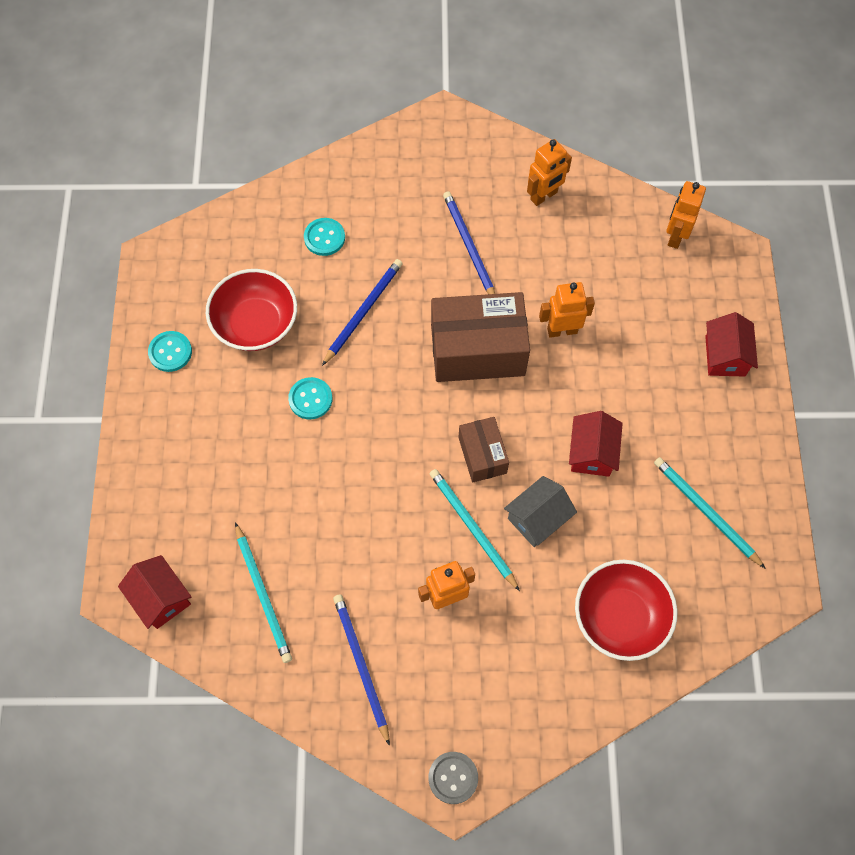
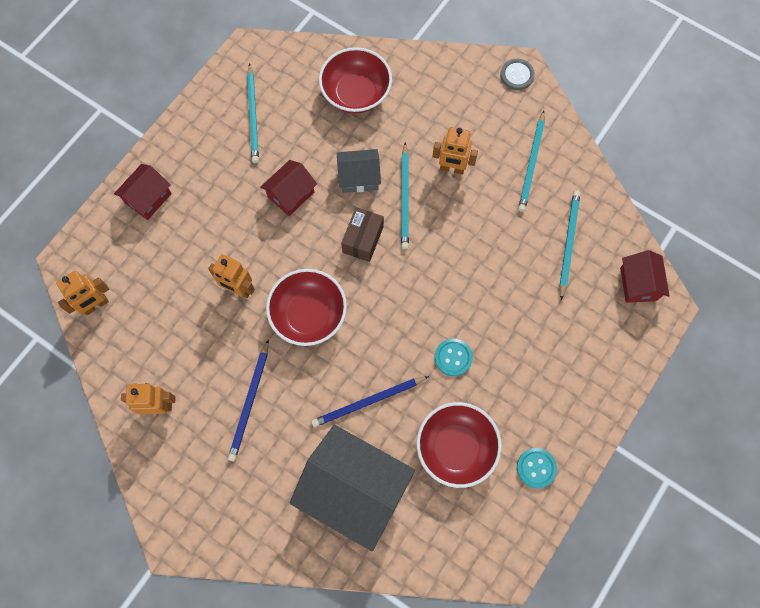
camera: 145 degrees left, 5 degrees up
(324, 238) = (354, 489): turquoise button -> grey house
(361, 665) = (531, 163): blue pencil -> turquoise pencil
(477, 350) = (308, 314): brown box -> red bowl

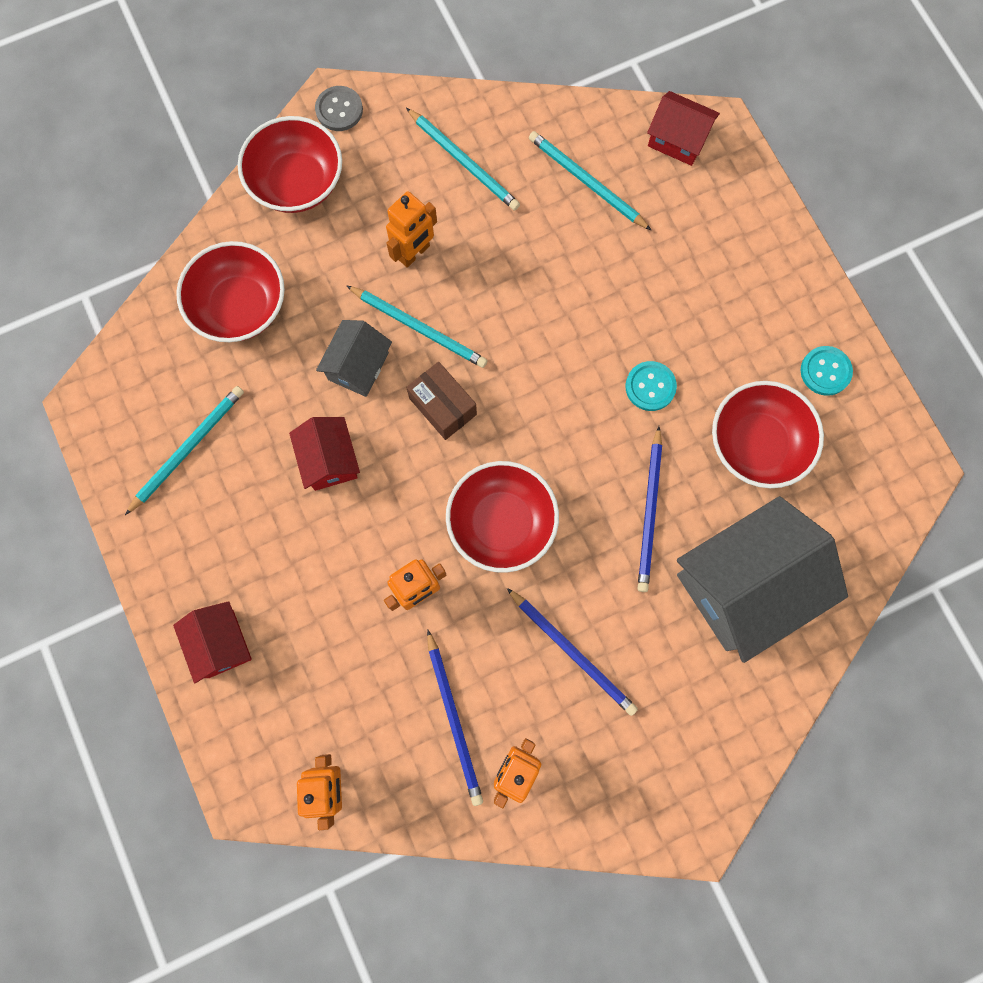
camera: 60 degrees left, 5 degrees up
(171, 353) = (454, 719): none -> blue pencil
(253, 116) = (188, 448): turquoise pencil -> turquoise pencil turned 75 degrees counterclockwise
(454, 79) = (297, 182): none -> red bowl

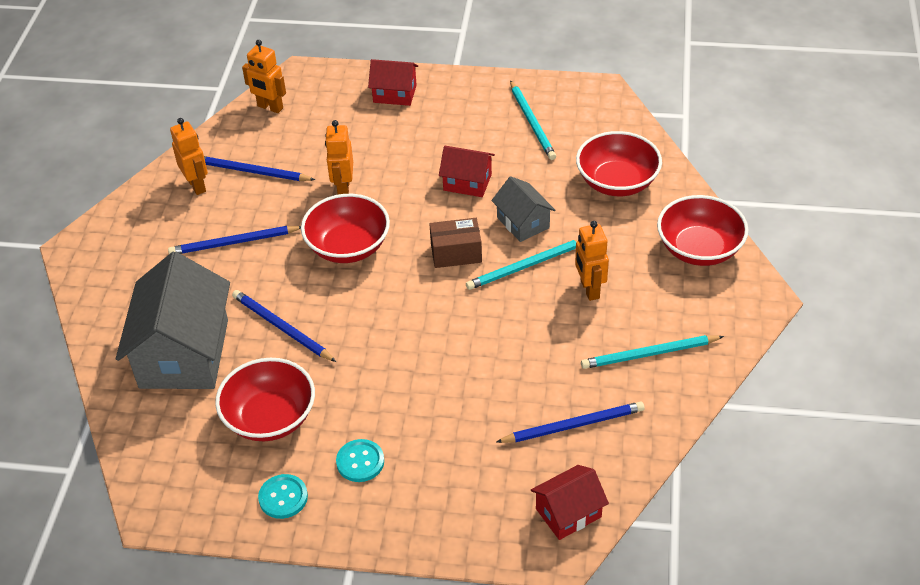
camera: 125 degrees right, 30 degrees down
(339, 110) = (751, 299): grey button -> none
(586, 182) = (573, 425): turquoise pencil -> blue pencil
(650, 387) = (370, 376): turquoise button -> turquoise button (360, 462)

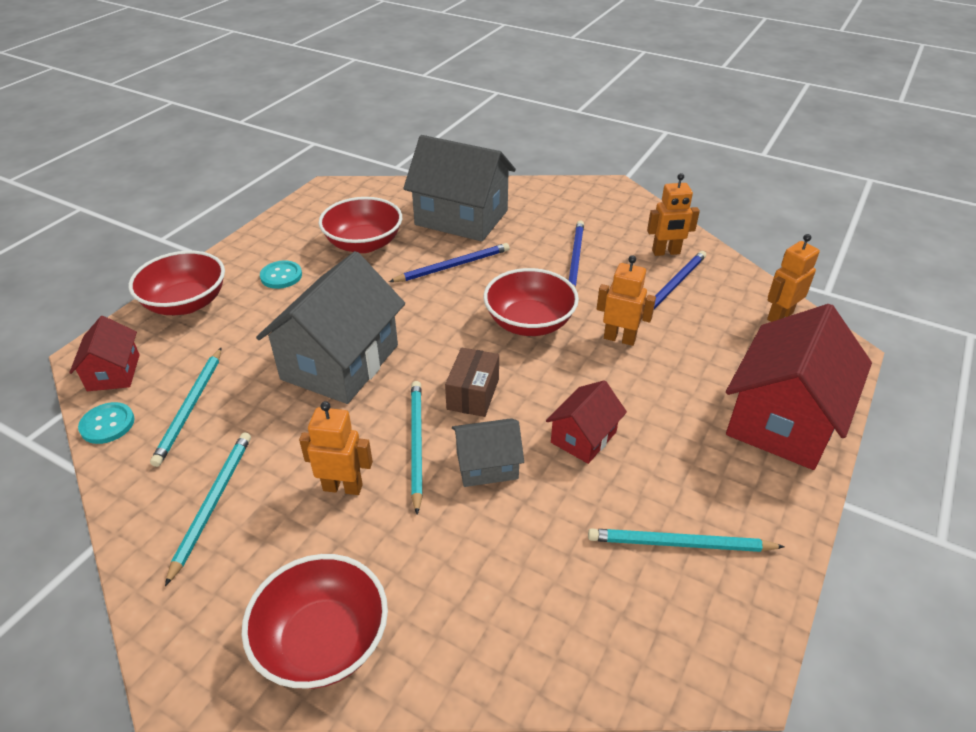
camera: 110 degrees right, 5 degrees down
(283, 497) = (287, 236): turquoise button -> turquoise button (107, 424)
(395, 94) = (783, 419): red house -> red house, size x1.97
(464, 351) = (340, 362): none -> grey house
(573, 425) = (190, 407): blue pencil -> turquoise pencil
(617, 182) = (508, 597): red bowl -> red bowl (186, 303)

